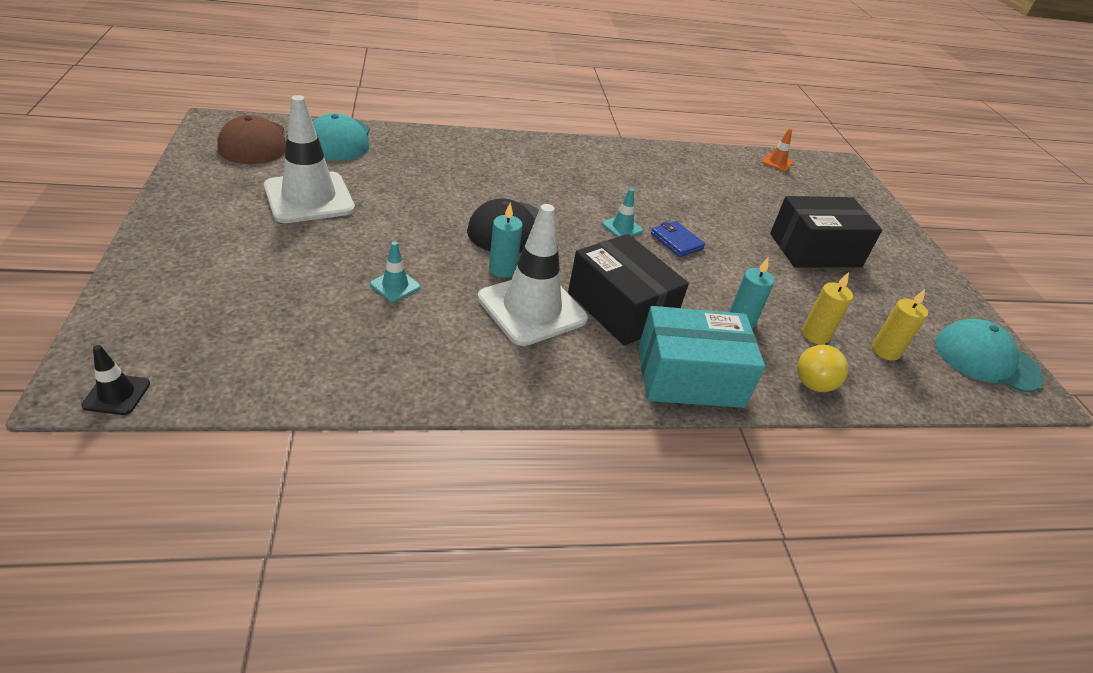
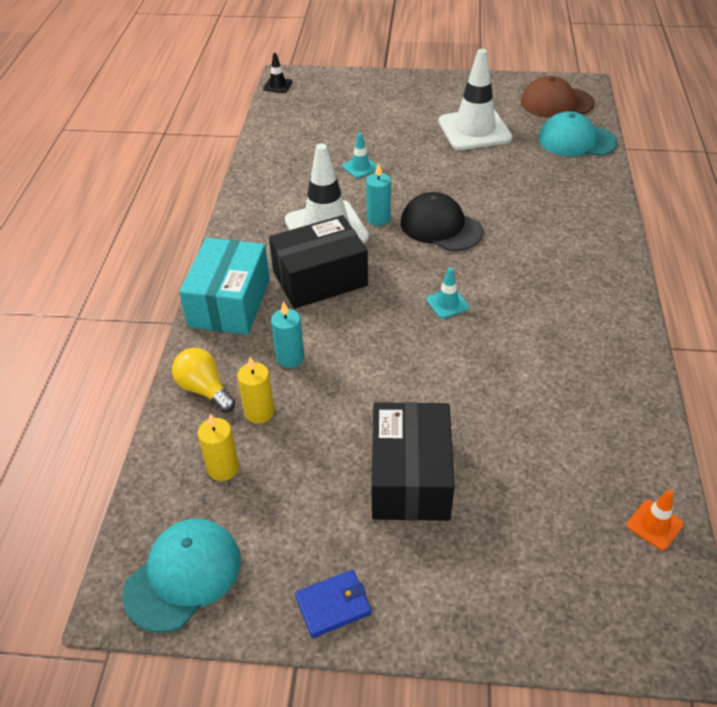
camera: 110 degrees right, 5 degrees up
(676, 241) = (424, 342): blue wallet -> blue wallet (333, 605)

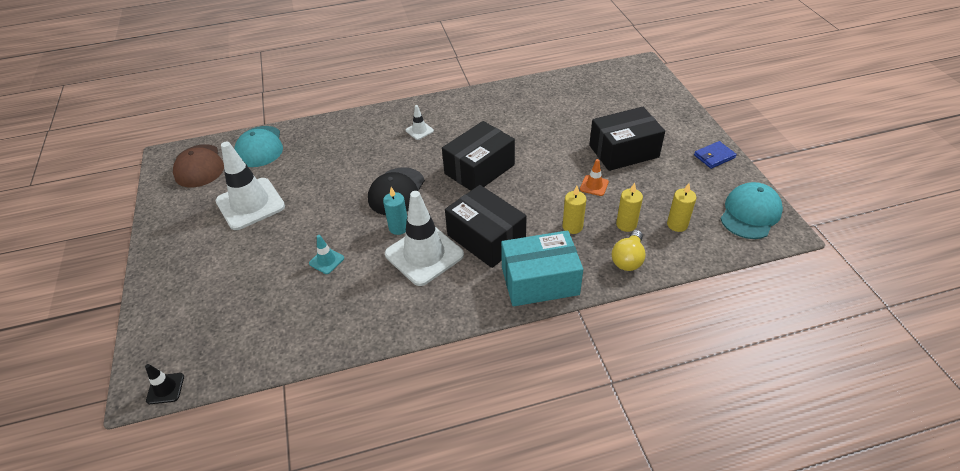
camera: 110 degrees left, 0 degrees up
(183, 575) = (750, 213): turquoise cap -> turquoise cap turned 105 degrees clockwise
(290, 358) = (572, 227): turquoise candle -> yellow candle
(333, 605) = (714, 156): blue wallet -> blue wallet turned 75 degrees counterclockwise
(447, 304) = (479, 169): turquoise traffic cone -> black box
(560, 267) = (419, 130): none -> white traffic cone
(654, 525) = (591, 77): orange traffic cone -> orange traffic cone (594, 185)

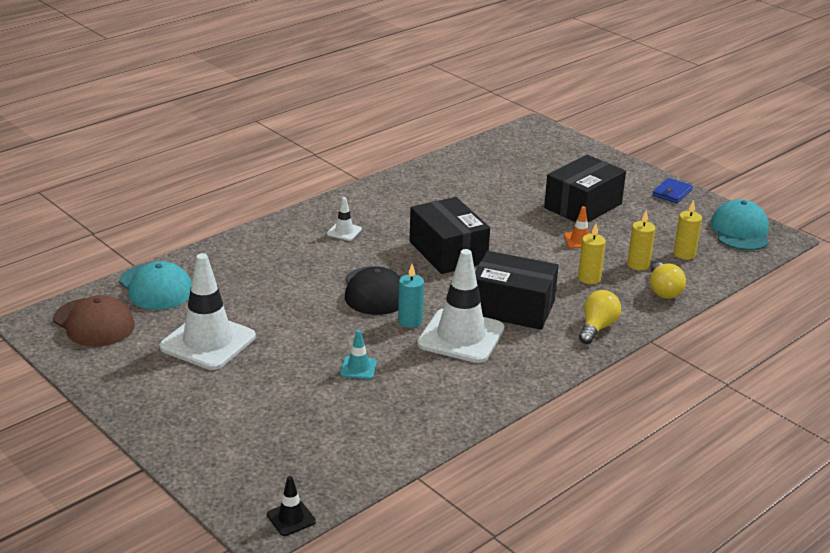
camera: 30 degrees left, 15 degrees down
(479, 169) = (448, 252): black box -> black box turned 45 degrees counterclockwise
(540, 280) = (597, 327): turquoise box -> yellow light bulb

